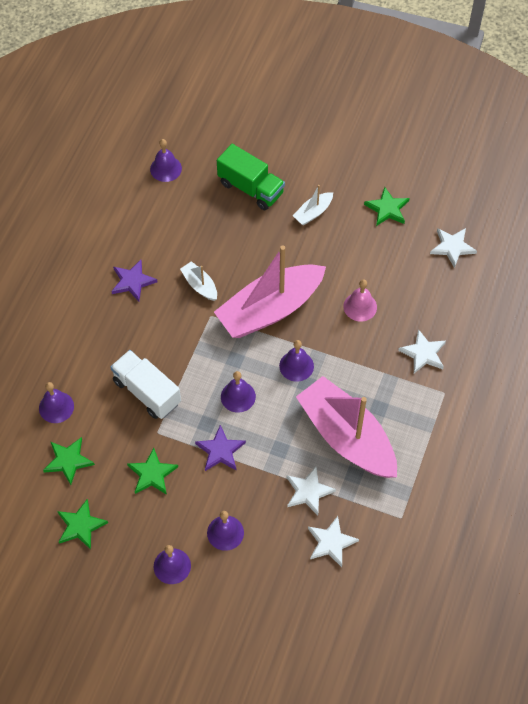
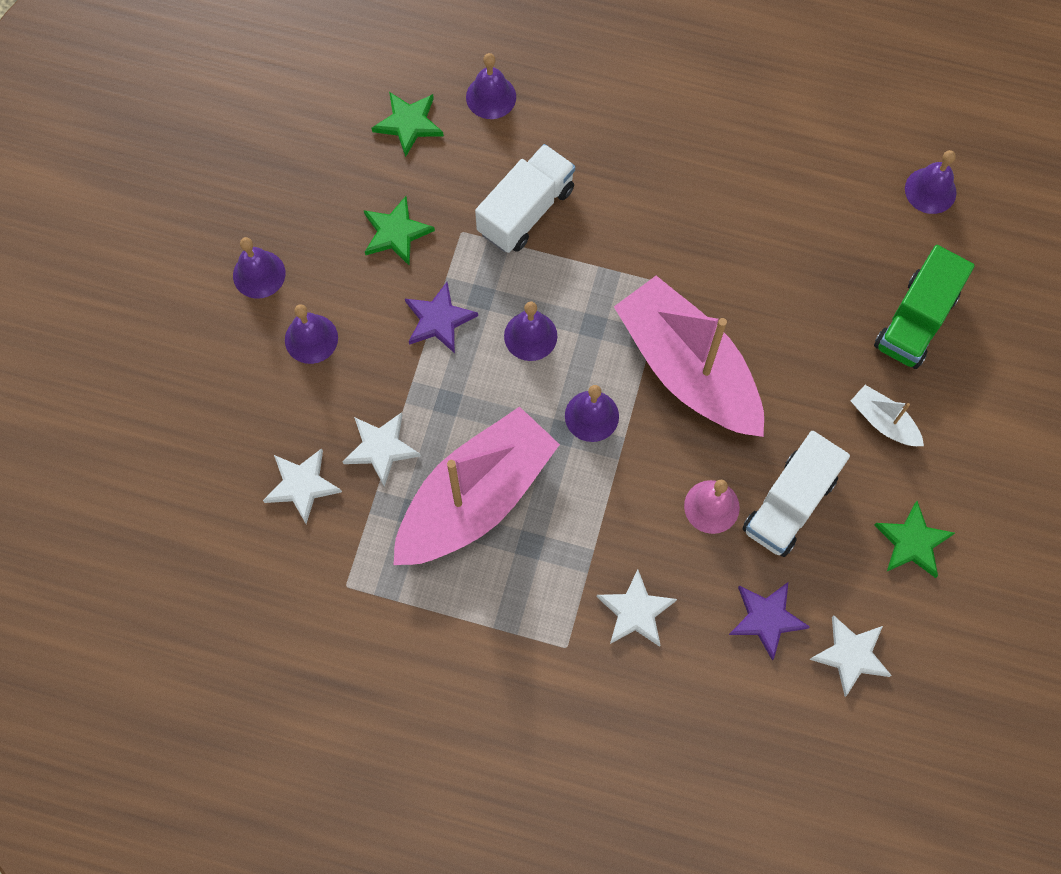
camera: 85 degrees right, 10 degrees up
(80, 526) = (313, 152): green star -> none
(132, 281) = (711, 168): purple star -> purple star (766, 618)
(200, 285) = (718, 263): white boat -> none
(361, 266) = (789, 504): none -> white truck

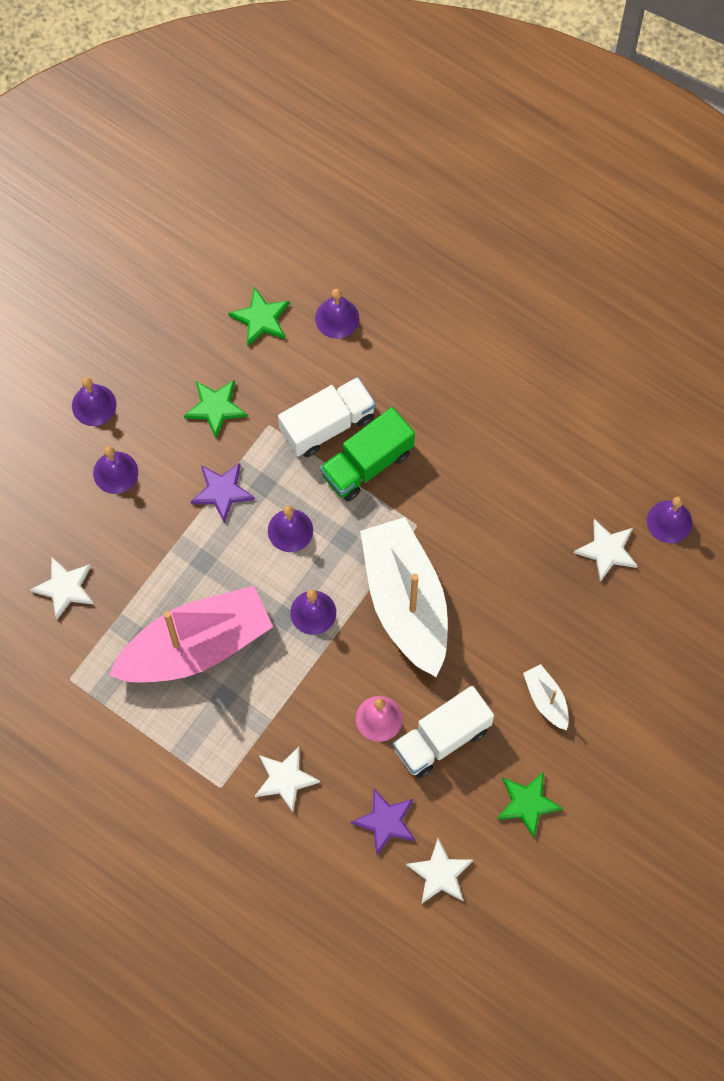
camera: 20 degrees right, 0 degrees up
(381, 448) = (137, 580): white star -> white star (607, 550)
(688, 369) = (406, 601): pink boat -> white boat
(915, 321) = (608, 626): green truck -> green truck (367, 464)

